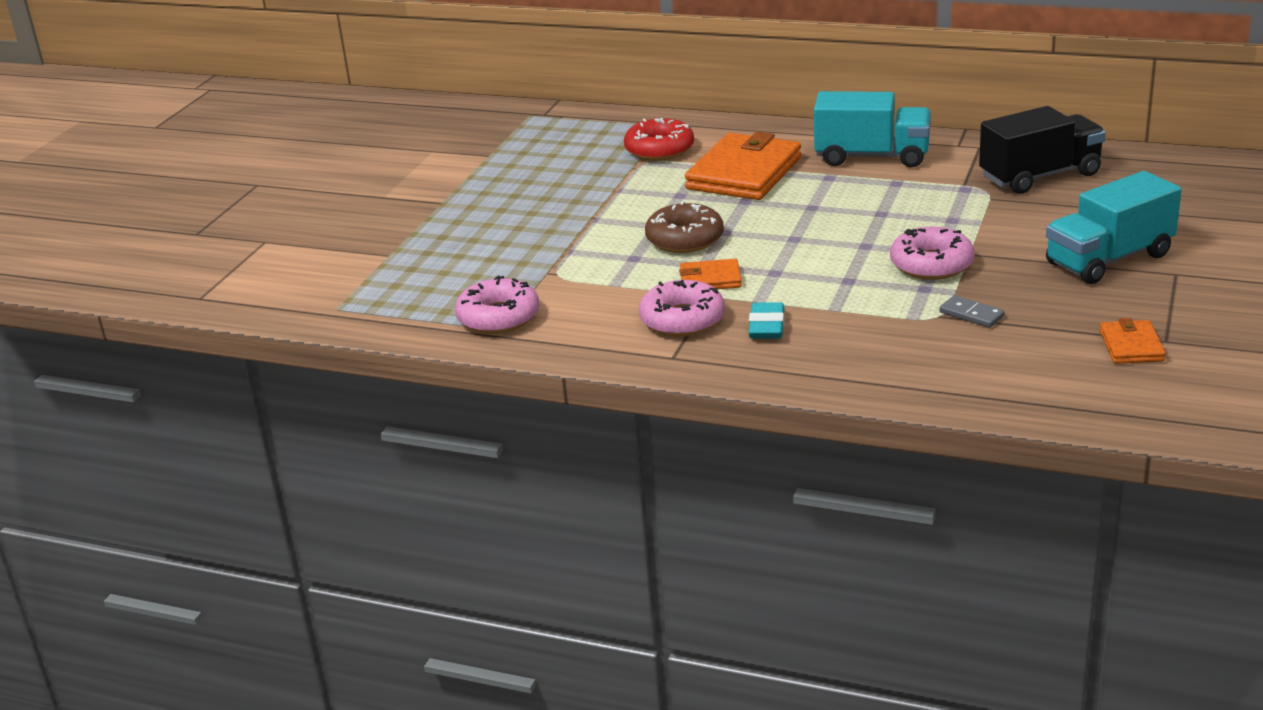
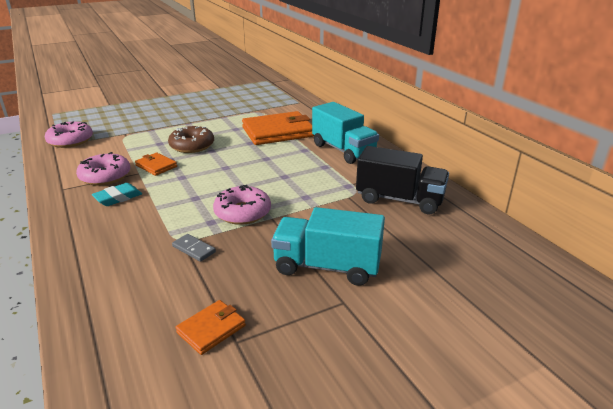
camera: 40 degrees right, 0 degrees up
(659, 150) = (274, 109): red donut -> none
(971, 314) = (194, 249): grey domino -> grey domino turned 45 degrees counterclockwise

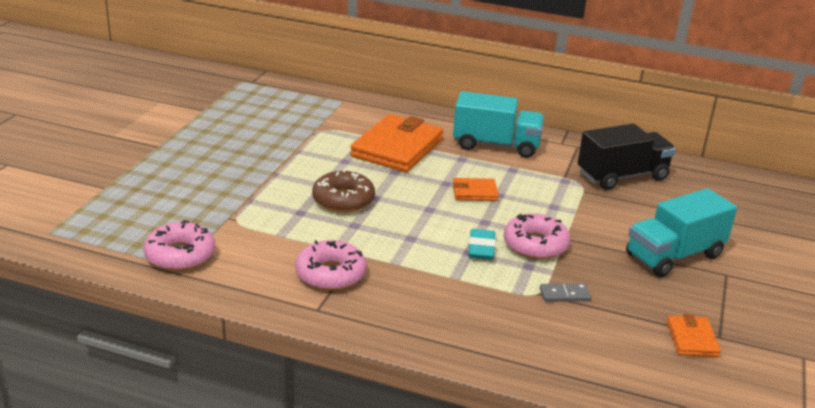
camera: 45 degrees left, 0 degrees up
(118, 198) = (398, 288): turquoise eraser -> turquoise eraser (481, 248)
(156, 166) = (358, 239): orange wallet -> orange wallet (474, 192)

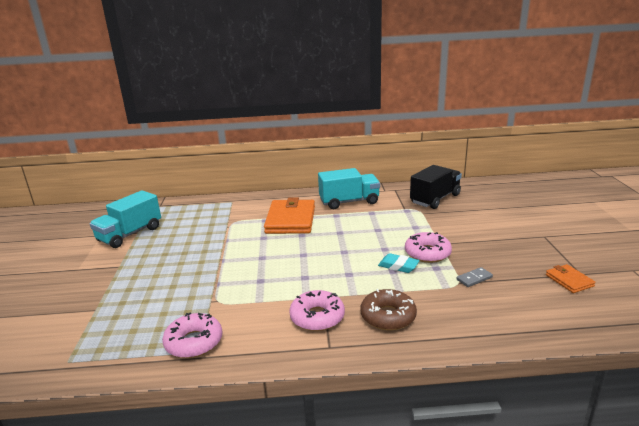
camera: 20 degrees left, 5 degrees down
(343, 200) = (283, 263): brown donut -> brown donut (388, 316)
(474, 192) = (362, 233): orange wallet -> none
(481, 248) = (398, 266): turquoise eraser -> turquoise eraser turned 45 degrees counterclockwise
(674, 256) = (507, 234): turquoise truck -> turquoise truck (130, 234)

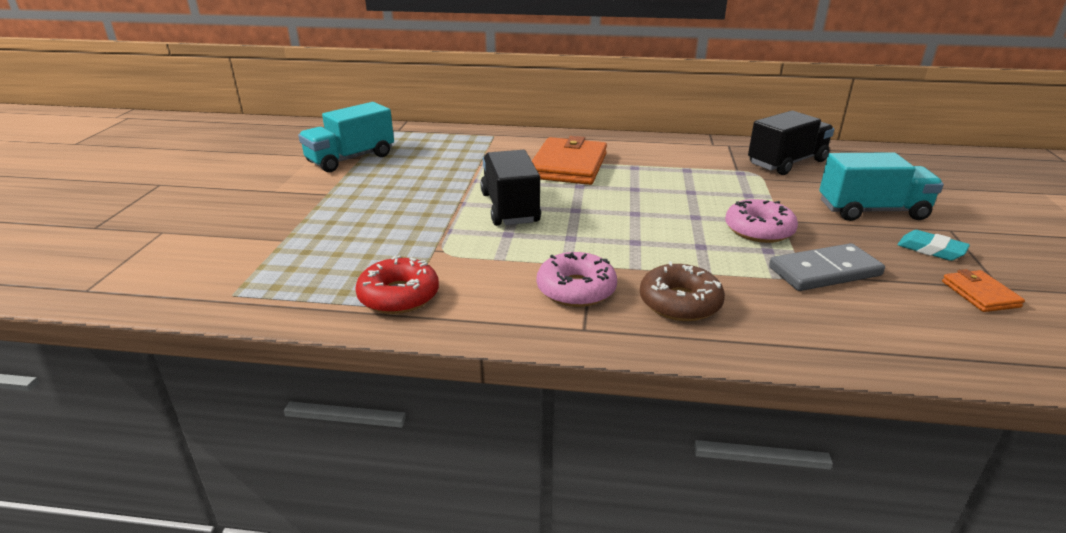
camera: 10 degrees right, 5 degrees up
(194, 342) = (399, 296): pink donut -> red donut
(257, 259) = (510, 208): none -> black truck
(349, 202) = (657, 153): turquoise truck -> turquoise truck (872, 211)
(398, 266) = (711, 241): turquoise eraser -> turquoise eraser (931, 250)
(474, 278) = (824, 271): grey domino -> grey domino, size x1.96

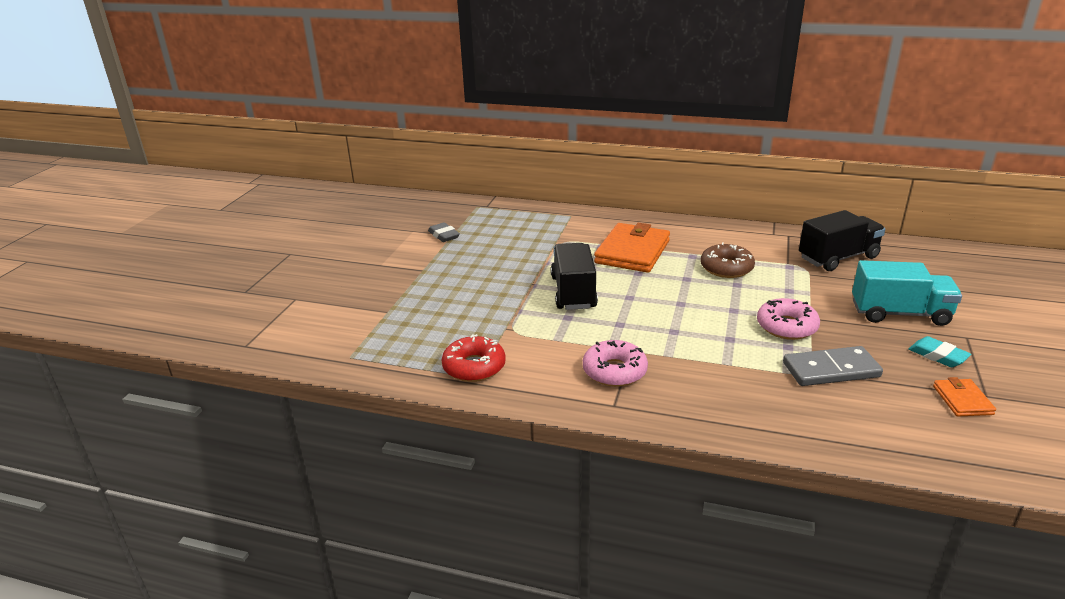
camera: 10 degrees right, 0 degrees up
(350, 159) = (444, 235): turquoise truck -> grey eraser
(680, 302) = (697, 389): brown donut -> brown donut (726, 268)

